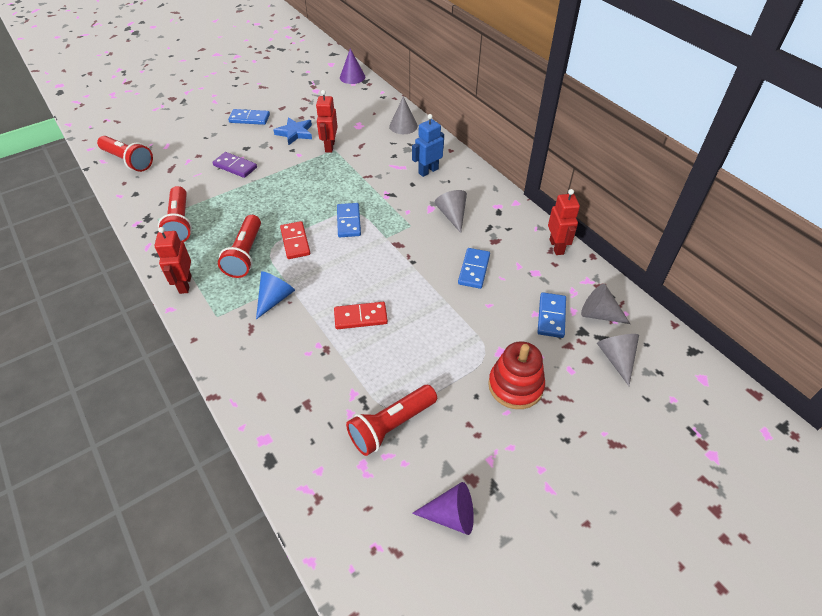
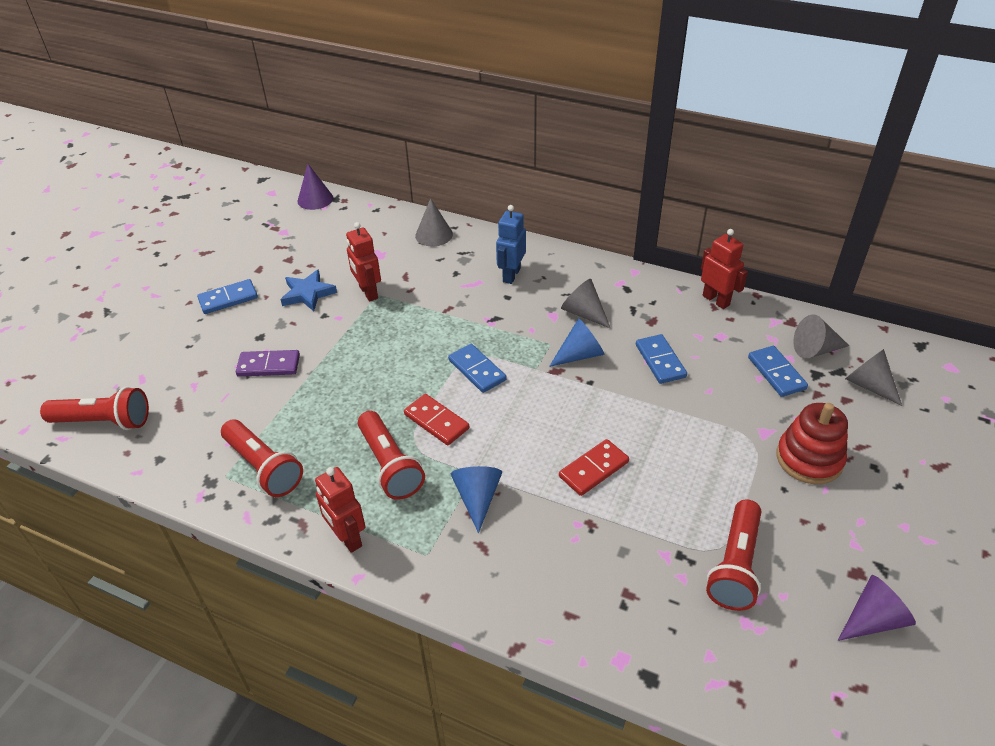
camera: 30 degrees left, 5 degrees down
(423, 241) = (580, 355): none -> blue cone

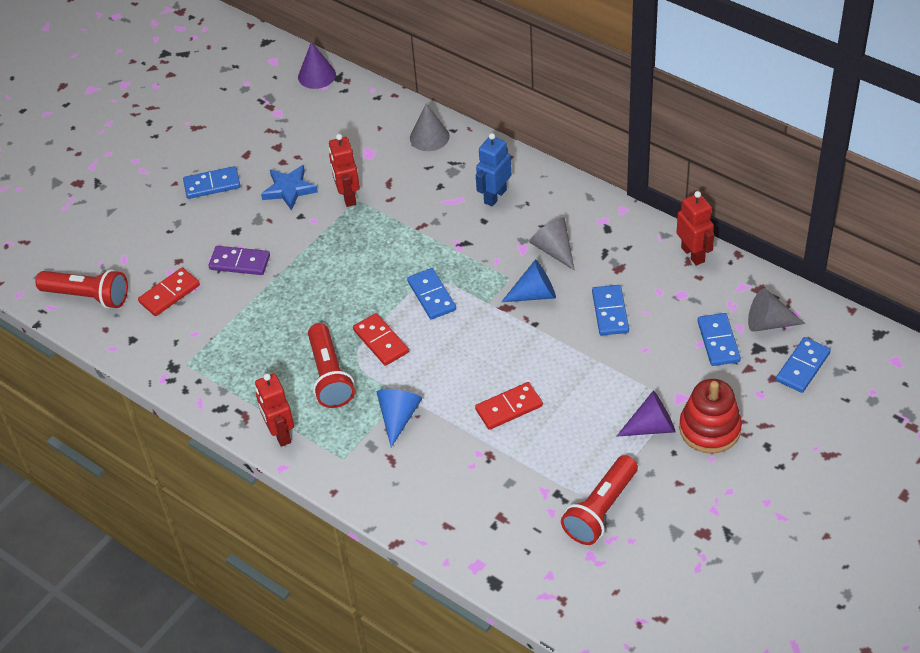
camera: 15 degrees right, 5 degrees up
(196, 406) = (169, 294): none -> red domino
(264, 467) = (220, 361): red flashlight -> none
(868, 385) = (803, 367): grey cone -> blue domino
(873, 619) = (698, 571): purple cone -> purple cone (652, 427)

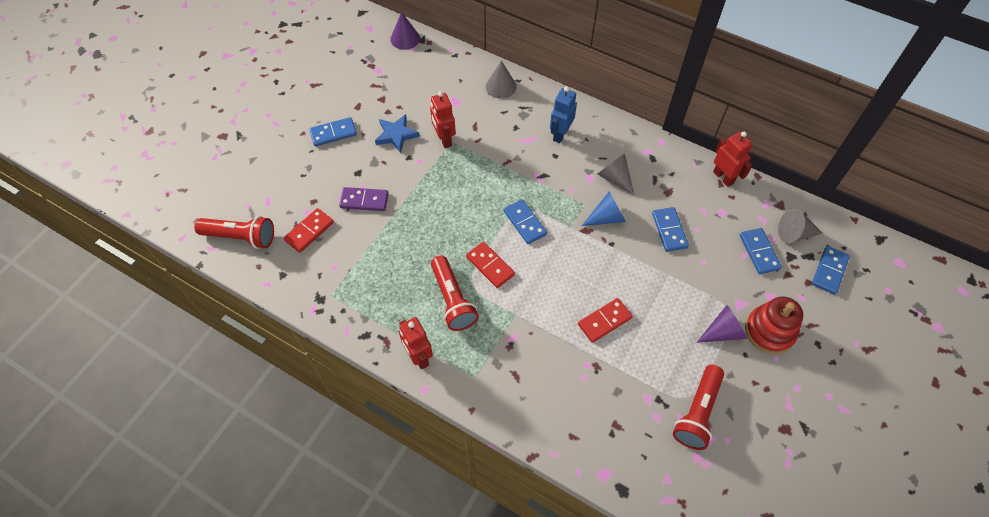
camera: 10 degrees left, 10 degrees up
(398, 417) = (515, 335): blue cone -> none

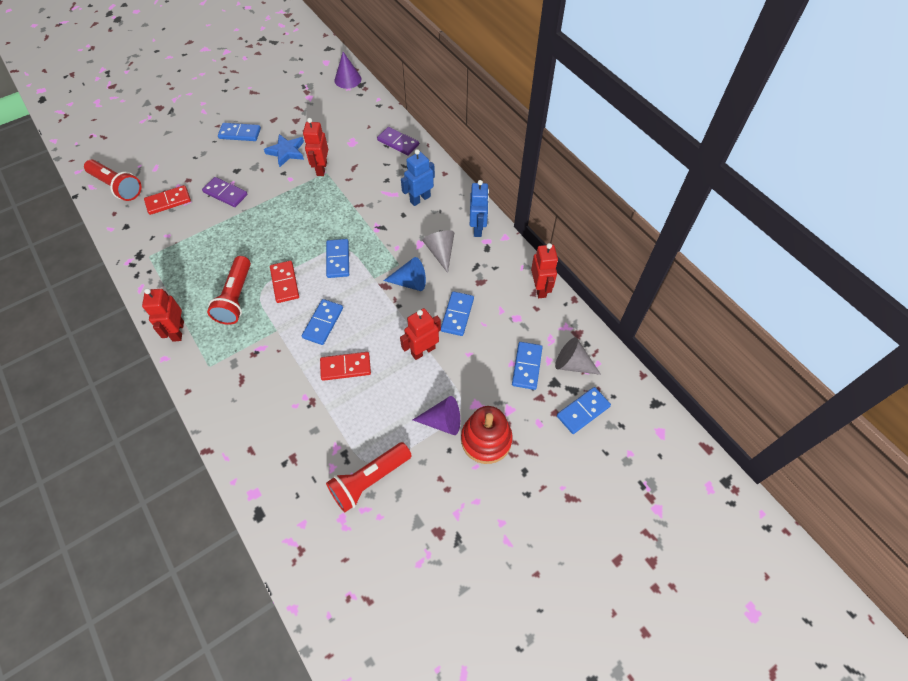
camera: 25 degrees right, 0 degrees up
(501, 86) = (398, 143): grey cone -> purple domino
(554, 289) = (323, 323): none -> blue domino
(632, 143) = (478, 228): none -> blue robot
(662, 276) = (423, 351): none -> red robot

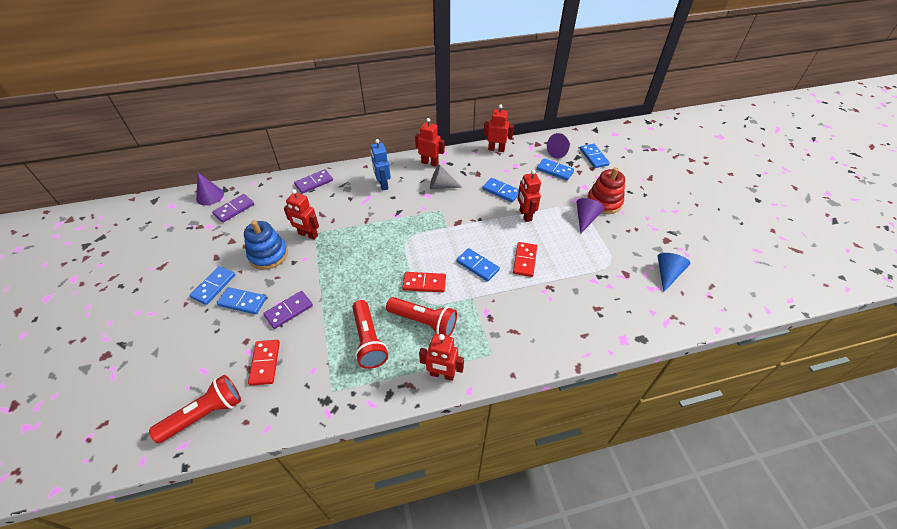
camera: 70 degrees left, 10 degrees down
(286, 152) = (268, 255): blue star -> blue stacking toy
(336, 103) = (234, 209): none -> purple domino
(338, 259) = (417, 244): blue domino -> blue domino (242, 302)
(369, 480) = (623, 267): red flashlight -> red flashlight (368, 341)
(410, 282) = (461, 208): blue cone -> blue cone (667, 274)
(478, 228) = (430, 163): blue robot -> red robot
(572, 364) = (559, 152): grey cone -> purple cone

